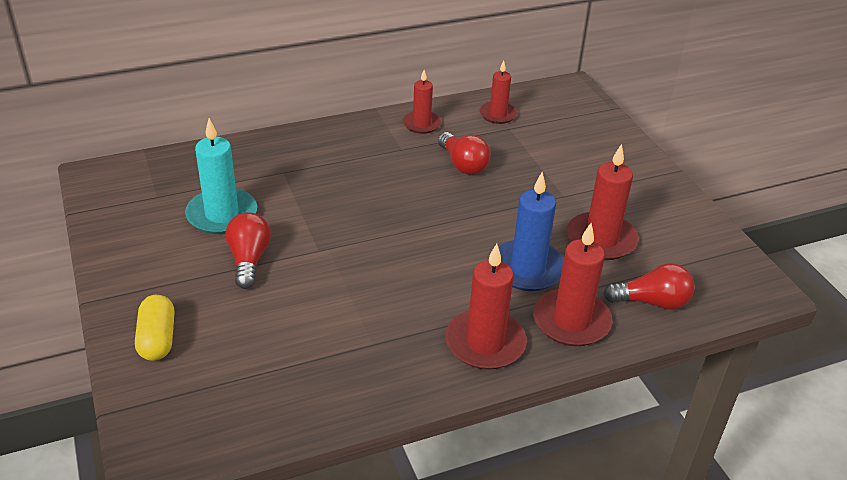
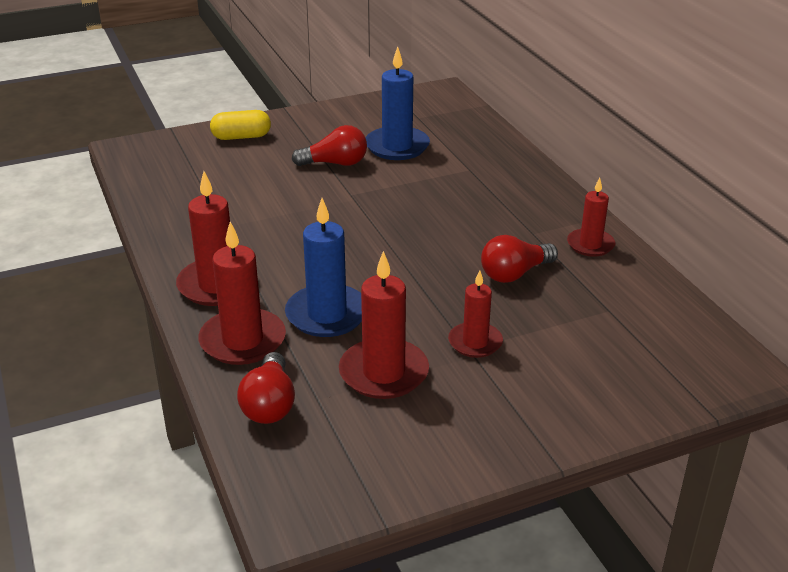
camera: 90 degrees right, 5 degrees down
(222, 214) = (397, 146): turquoise candle -> blue candle
(498, 114) = (638, 301): red candle -> red candle (475, 342)

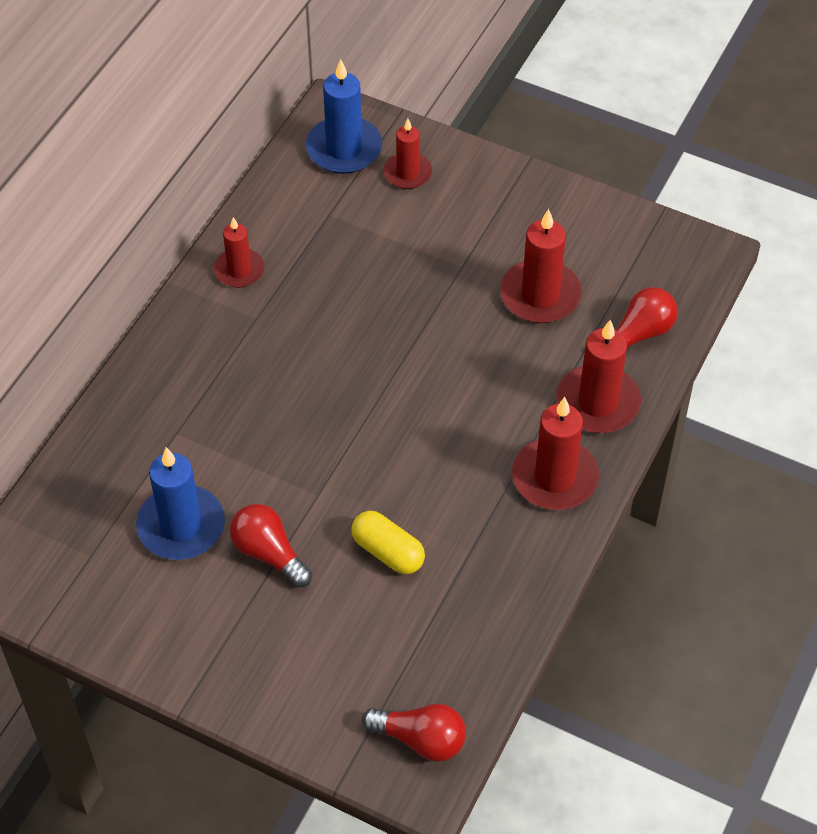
camera: 130 degrees left, 20 degrees up
(241, 137) = (292, 691): yellow capsule -> yellow capsule (388, 552)
(327, 314) = (513, 375): blue candle -> blue candle (344, 149)
(475, 342) = (451, 266): red candle -> red candle (407, 173)
(514, 274) = (334, 294): red light bulb -> red light bulb (420, 739)

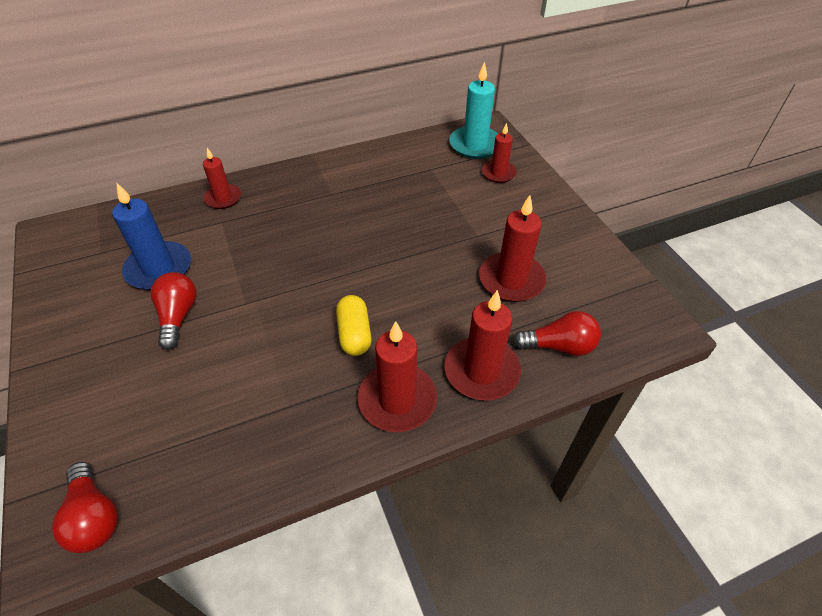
camera: 40 degrees right, 5 degrees down
(239, 270) = (352, 168): red candle -> red candle (223, 198)
(344, 149) = (475, 145): blue candle -> turquoise candle
(388, 552) = (239, 367): yellow capsule -> yellow capsule (354, 334)

